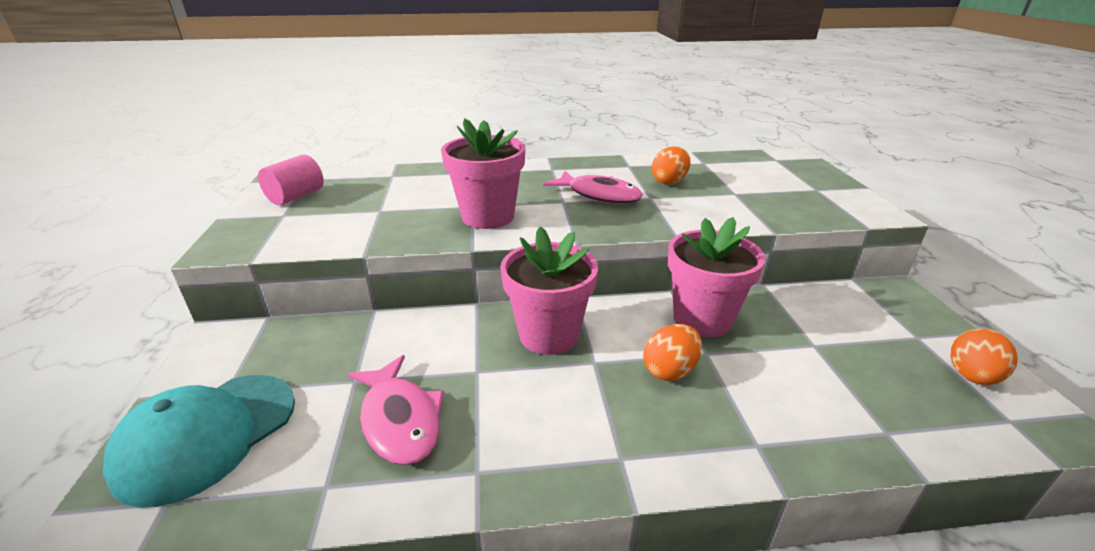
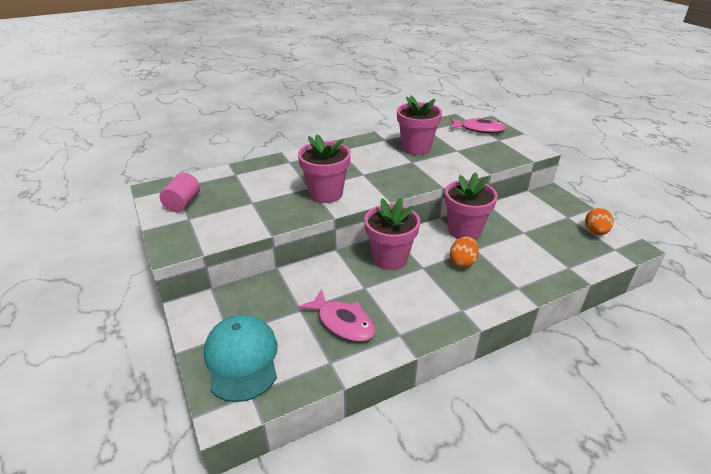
camera: 20 degrees left, 5 degrees up
(207, 435) = (242, 359): turquoise cap -> turquoise cap turned 150 degrees clockwise
(599, 195) = (381, 165): pink fish -> pink fish (479, 129)
(669, 181) = (416, 148): orange egg -> pink flower pot

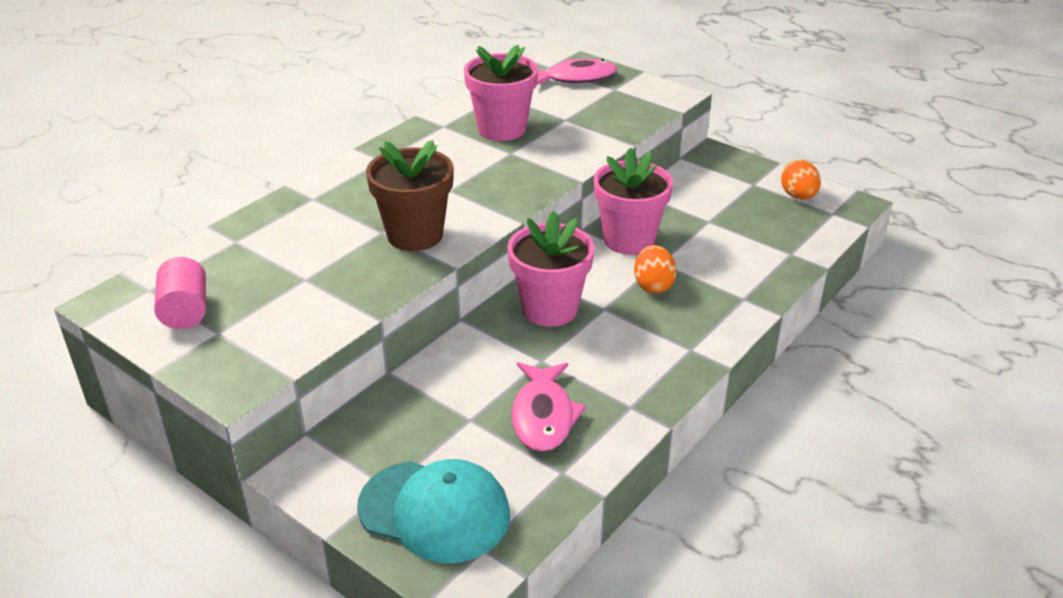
camera: 25 degrees left, 0 degrees up
(242, 359) = (434, 511): turquoise cap -> turquoise cap turned 150 degrees clockwise
(326, 194) = (415, 235): pink flower pot -> brown flower pot
(342, 322) = (543, 416): pink fish -> pink fish turned 75 degrees clockwise

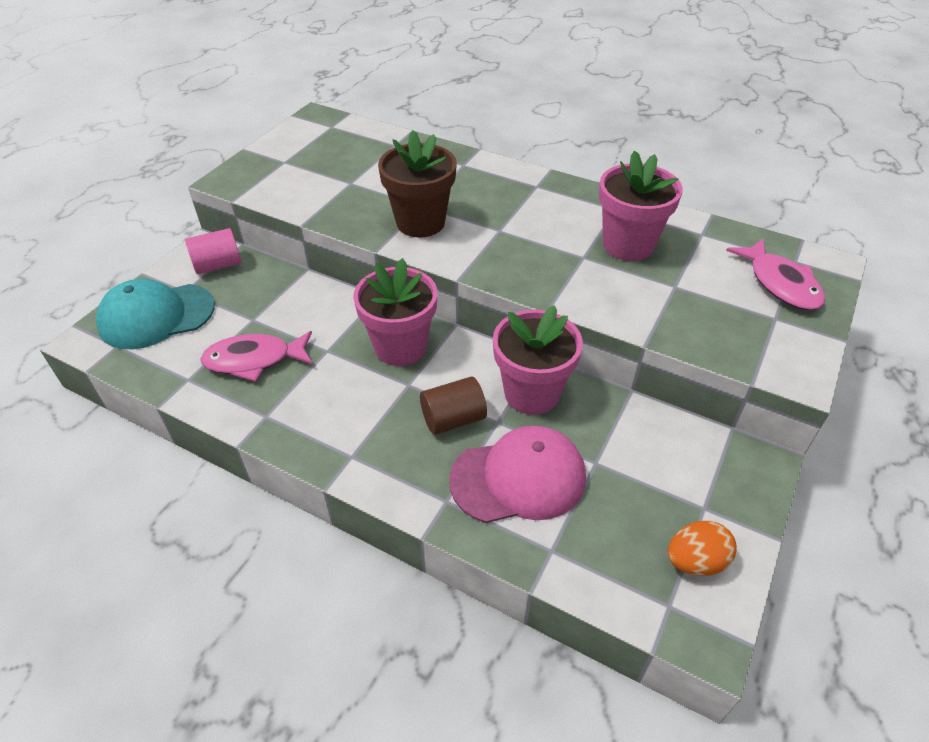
camera: 80 degrees right, 10 degrees up
(185, 311) = (307, 144): pink cylinder -> pink cylinder (218, 265)
(434, 511) = (156, 316): turquoise cap -> turquoise cap turned 60 degrees clockwise
(653, 285) = (453, 419): orange egg -> brown cylinder
(722, 259) = (518, 478): none -> pink cap

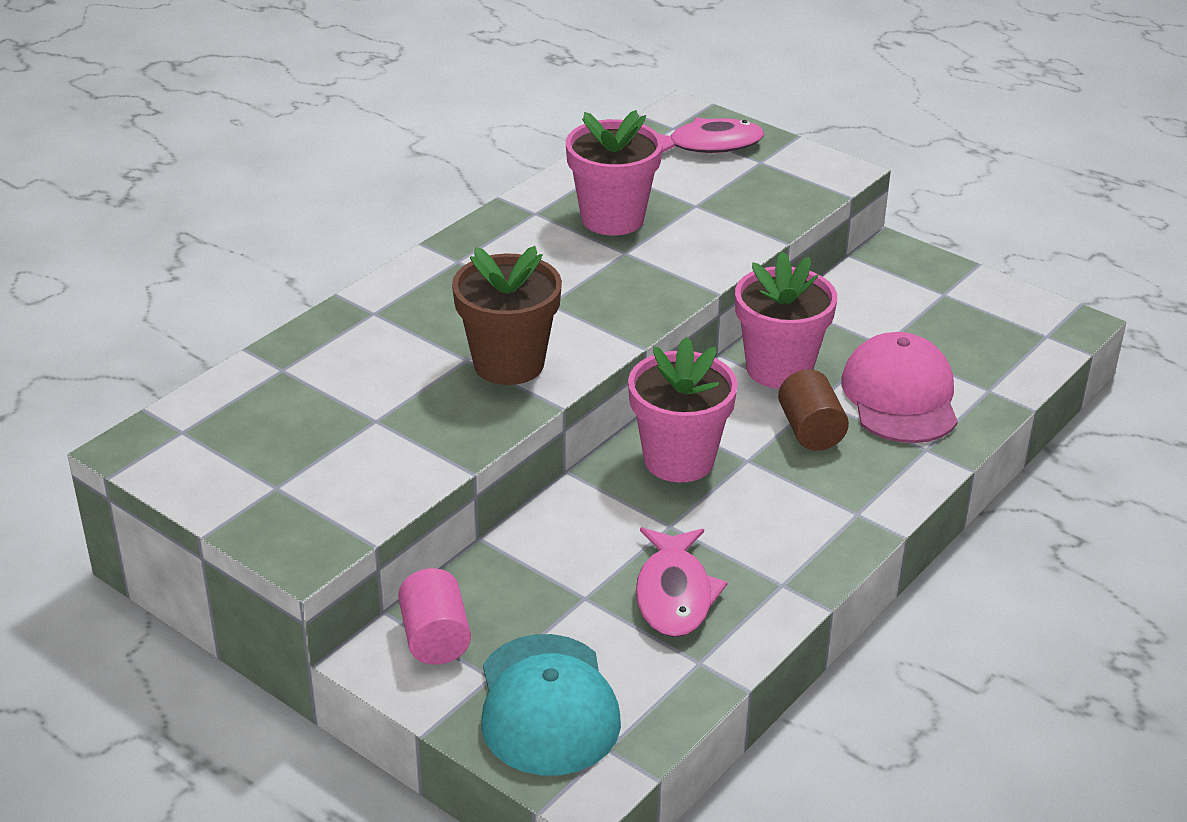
camera: 80 degrees left, 10 degrees down
(695, 561) = (1002, 311): orange egg -> none

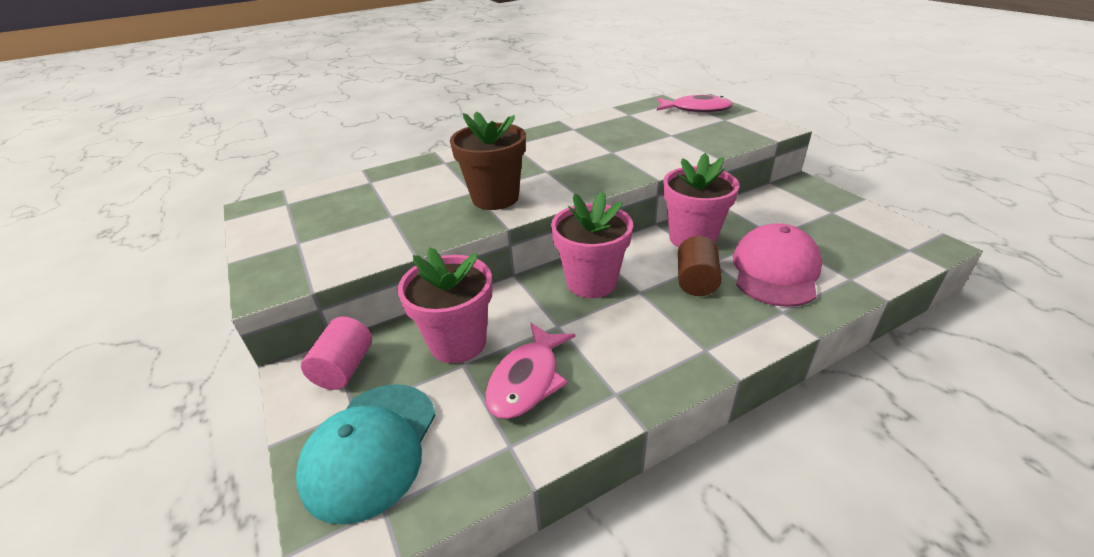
camera: 25 degrees right, 0 degrees up
(612, 218) = (616, 135): pink flower pot -> pink flower pot (458, 342)

